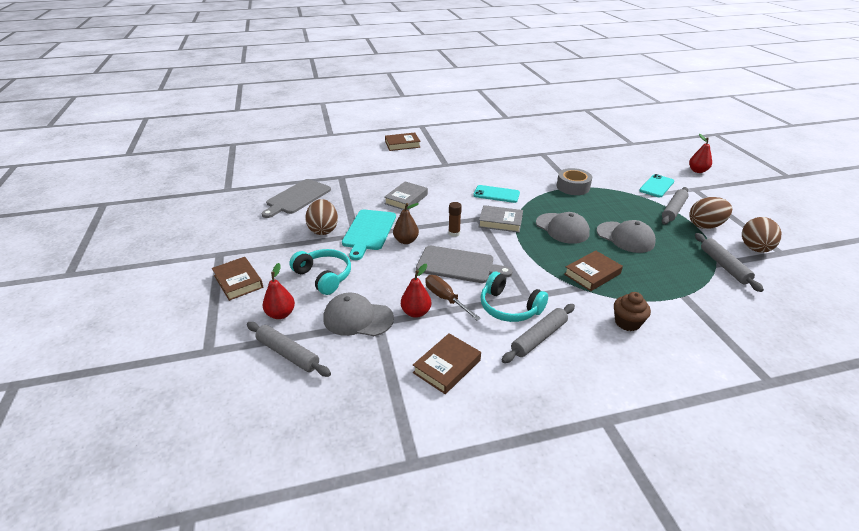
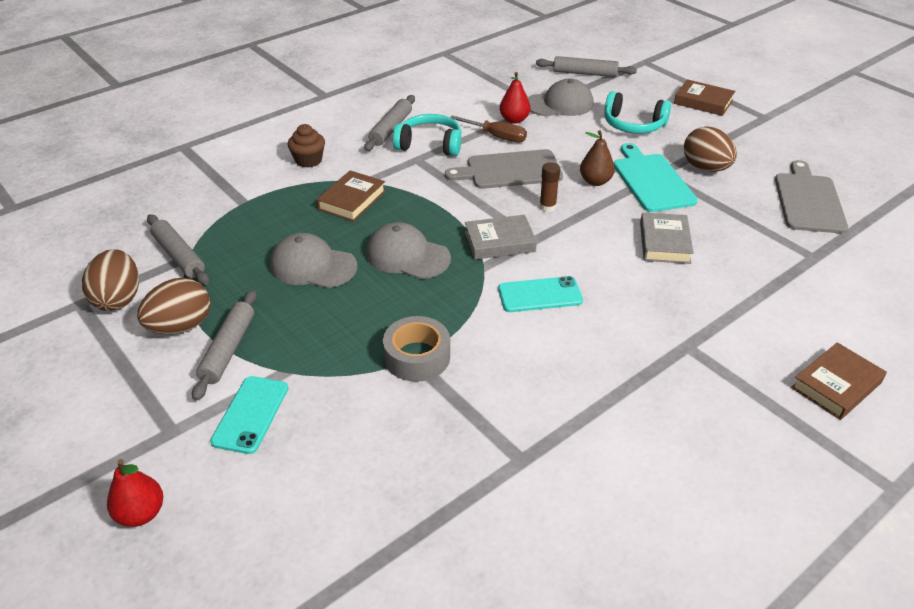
camera: 155 degrees right, 5 degrees up
(281, 314) = (627, 91): red pear -> none
(447, 366) = (457, 94): brown book -> none

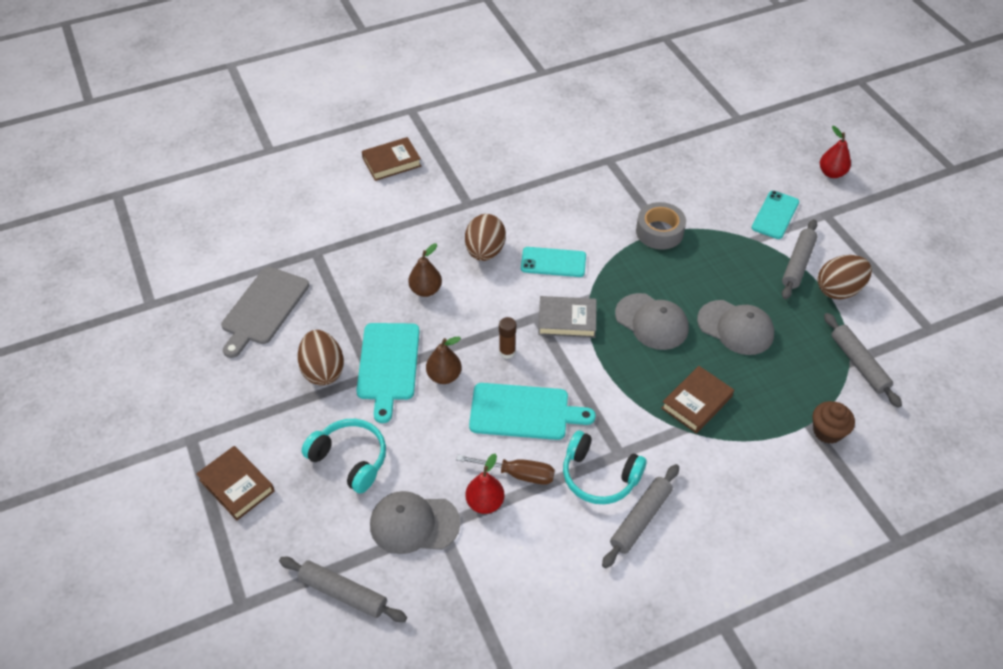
camera: 165 degrees left, 10 degrees up
(118, 299) = (898, 326): brown egg -> brown egg (485, 251)
(308, 160) = (742, 479): brown cupcake -> brown cupcake (827, 431)
(496, 136) = (517, 474): brown screwdriver -> brown screwdriver turned 150 degrees clockwise
(509, 170) = (524, 412): grey cutting board -> turquoise cutting board
(664, 242) = (425, 290): grey book -> brown pear

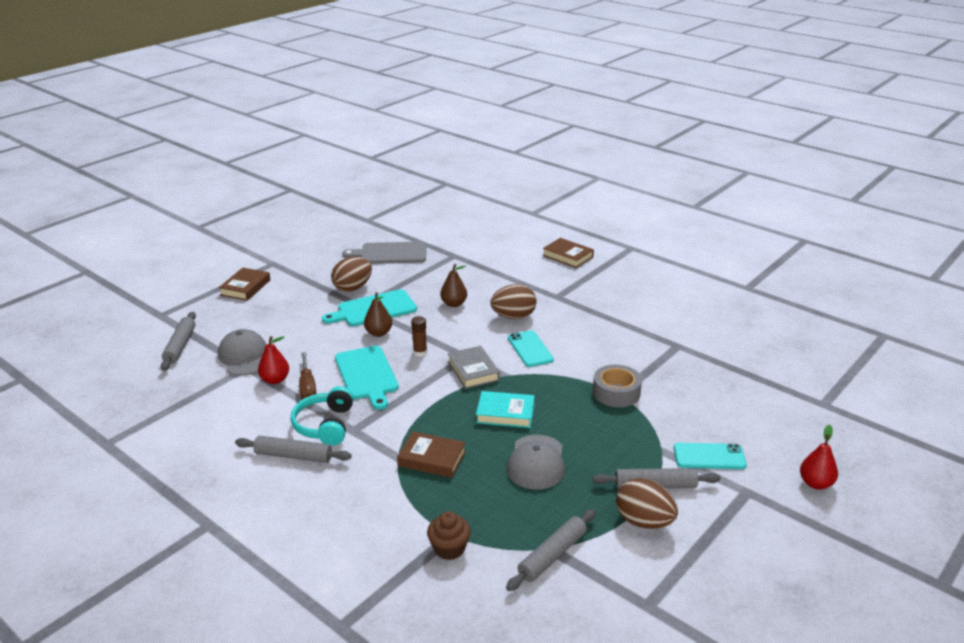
camera: 65 degrees right, 20 degrees down
(350, 459) = (285, 318): turquoise headphones -> none
(652, 322) = (505, 413): grey cap -> turquoise book

